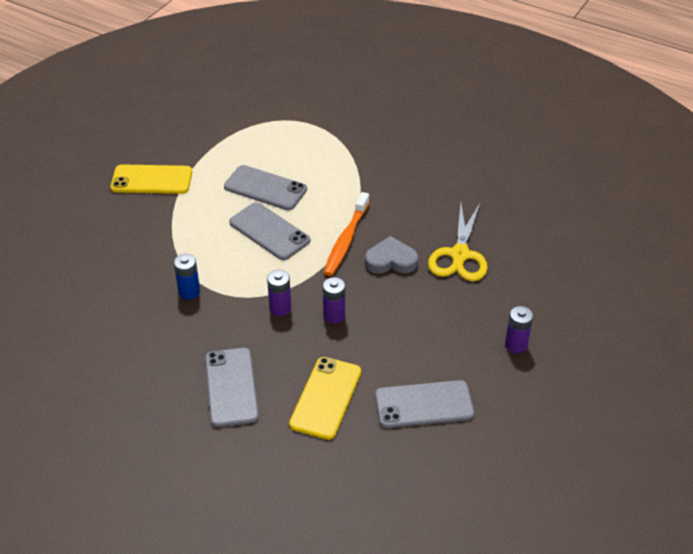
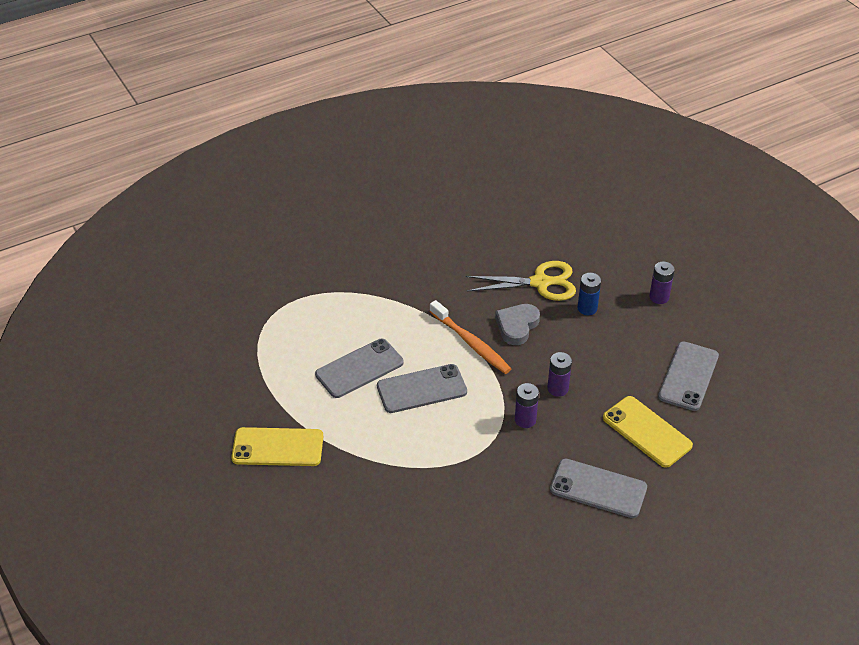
camera: 60 degrees left, 0 degrees up
(151, 180) = (277, 447): yellow phone -> yellow phone turned 60 degrees clockwise
(189, 292) = (461, 475): blue battery -> blue battery (587, 308)
(460, 255) = (540, 283): yellow scissors -> yellow scissors turned 45 degrees counterclockwise

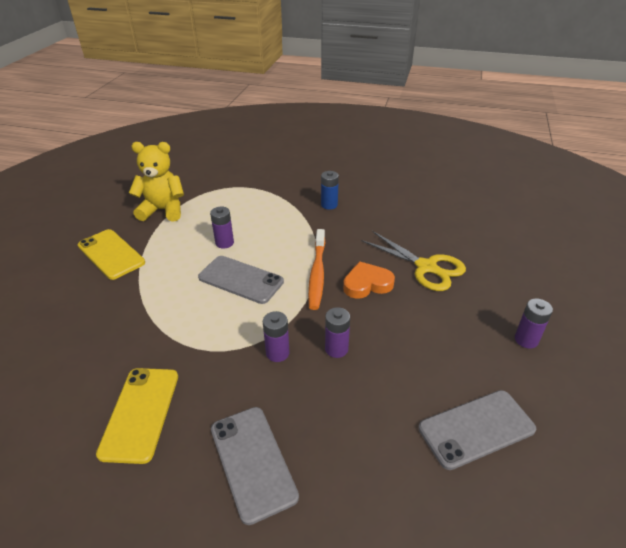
camera: 45 degrees right, 5 degrees down
(251, 378) = (163, 210): none -> yellow teddy bear
(359, 369) = (224, 243): grey phone -> purple battery
(517, 326) = (367, 284): grey heart -> orange heart
(587, 308) = (443, 307): blue battery -> blue battery (329, 205)
(647, 432) = (367, 448): yellow phone -> yellow phone (140, 413)

